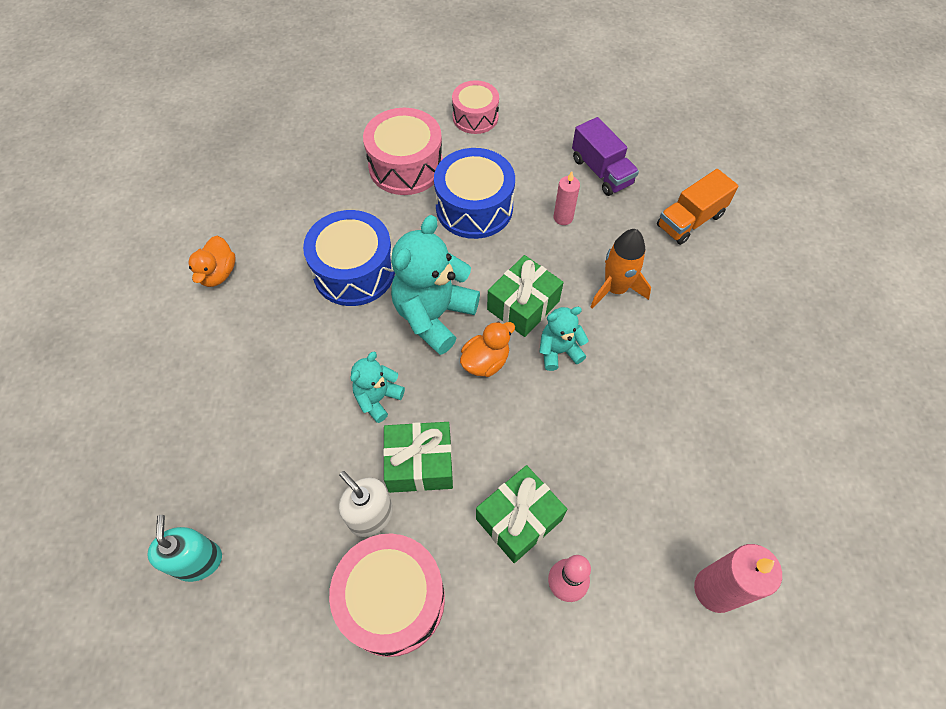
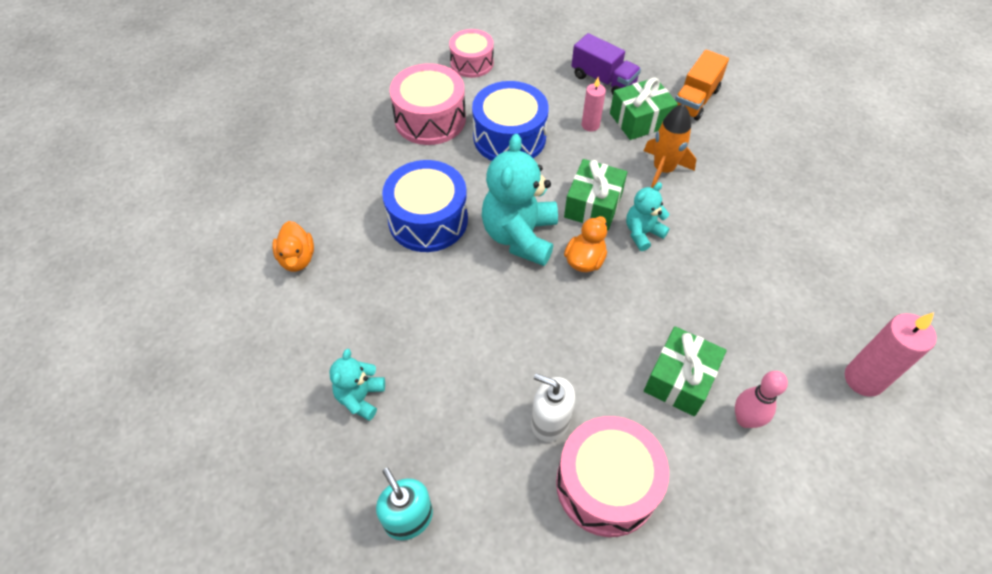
camera: 20 degrees left, 5 degrees down
(378, 398) = (505, 320): turquoise teddy bear -> turquoise teddy bear (360, 397)
(420, 463) = (571, 363): green gift -> green gift (640, 120)

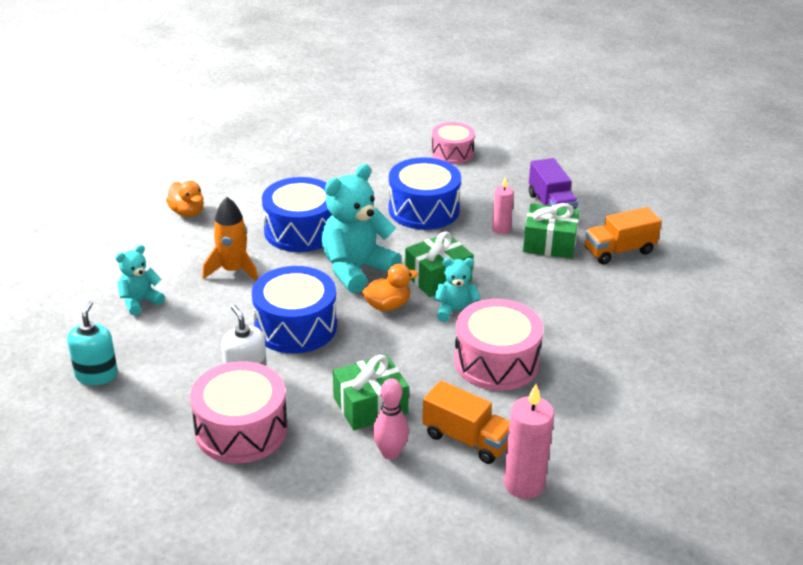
camera: 35 degrees right, 20 degrees down
(297, 258) = (187, 212): orange duck -> orange duck turned 60 degrees counterclockwise
(430, 119) = (375, 174): pink drum -> pink drum (496, 362)
(533, 333) = (295, 326): none -> blue drum
(663, 170) = (526, 282): orange rocket -> orange rocket (233, 270)
(782, 363) = (466, 439): none -> orange truck

